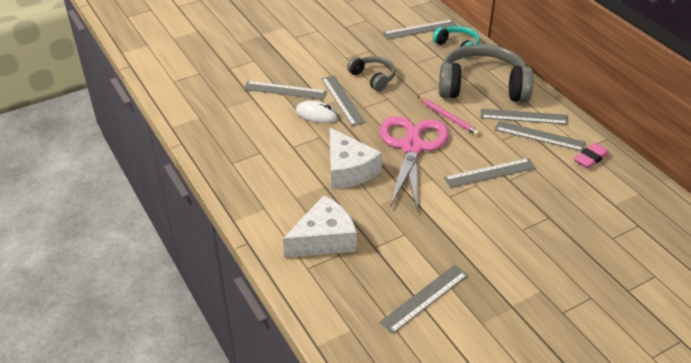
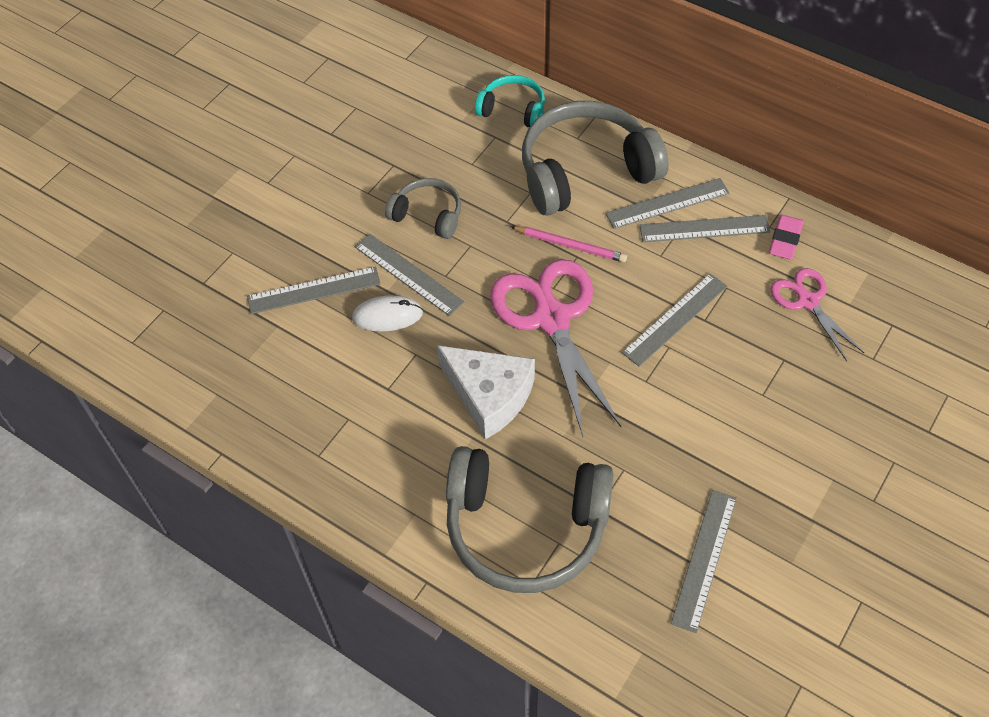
camera: 25 degrees left, 15 degrees up
(324, 239) = (525, 527): white cheese -> grey headphones
(420, 29) = (443, 97): grey ruler -> none
(585, 193) = (807, 301): none -> pink scissors

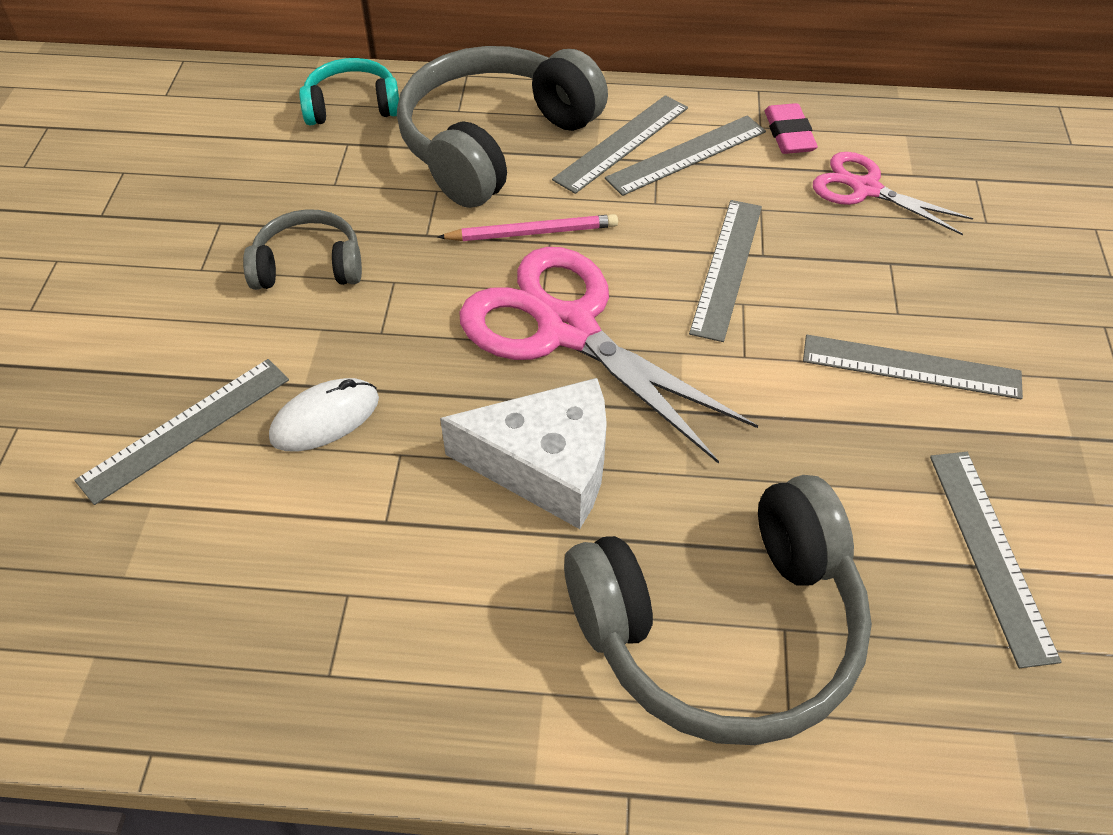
camera: 30 degrees left, 5 degrees down
(408, 274) = (324, 350): grey ruler -> grey ruler (911, 367)

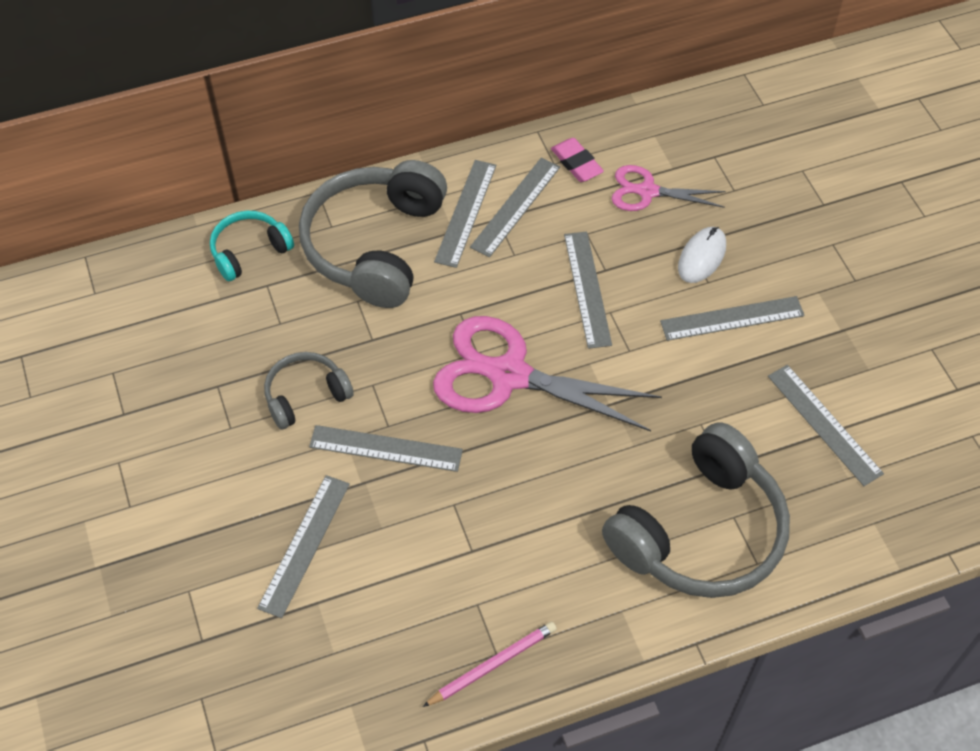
camera: 25 degrees left, 5 degrees up
(325, 419) = (391, 500): white mouse -> white mouse (702, 257)
(360, 356) = (386, 448): none -> grey ruler
(532, 232) = (444, 310): pink pencil -> pink pencil (492, 665)
(546, 465) = (548, 474): white cheese -> none

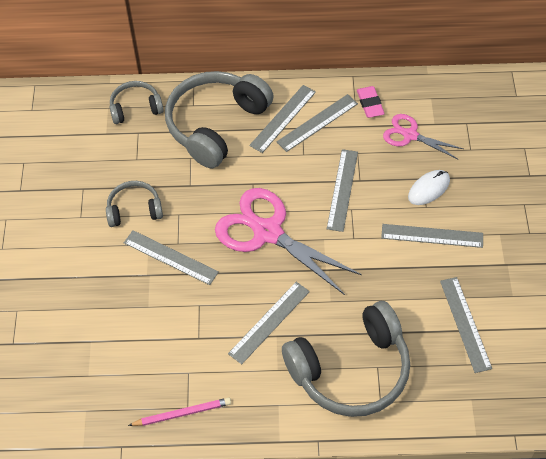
camera: 20 degrees right, 0 degrees up
(249, 251) = (135, 108): turquoise headphones -> grey headphones
(305, 545) = (97, 303): grey ruler -> grey ruler (269, 322)

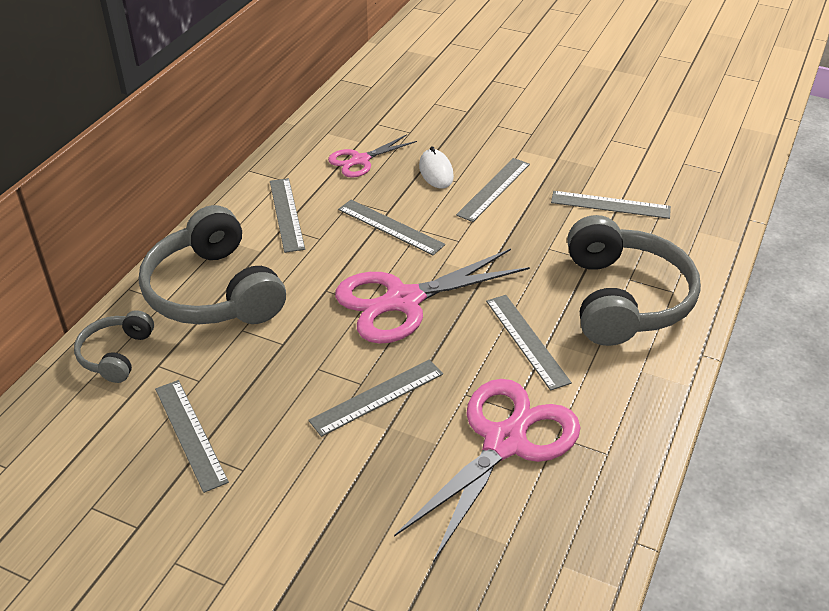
camera: 65 degrees left, 15 degrees down
(134, 209) = (277, 408): grey headphones -> none
(167, 344) = (504, 442): none -> pink scissors
(182, 413) = (613, 461): pink pencil -> none
(283, 118) = (256, 236): grey ruler -> grey ruler (190, 434)
(370, 104) = (297, 171): pink eraser -> none

